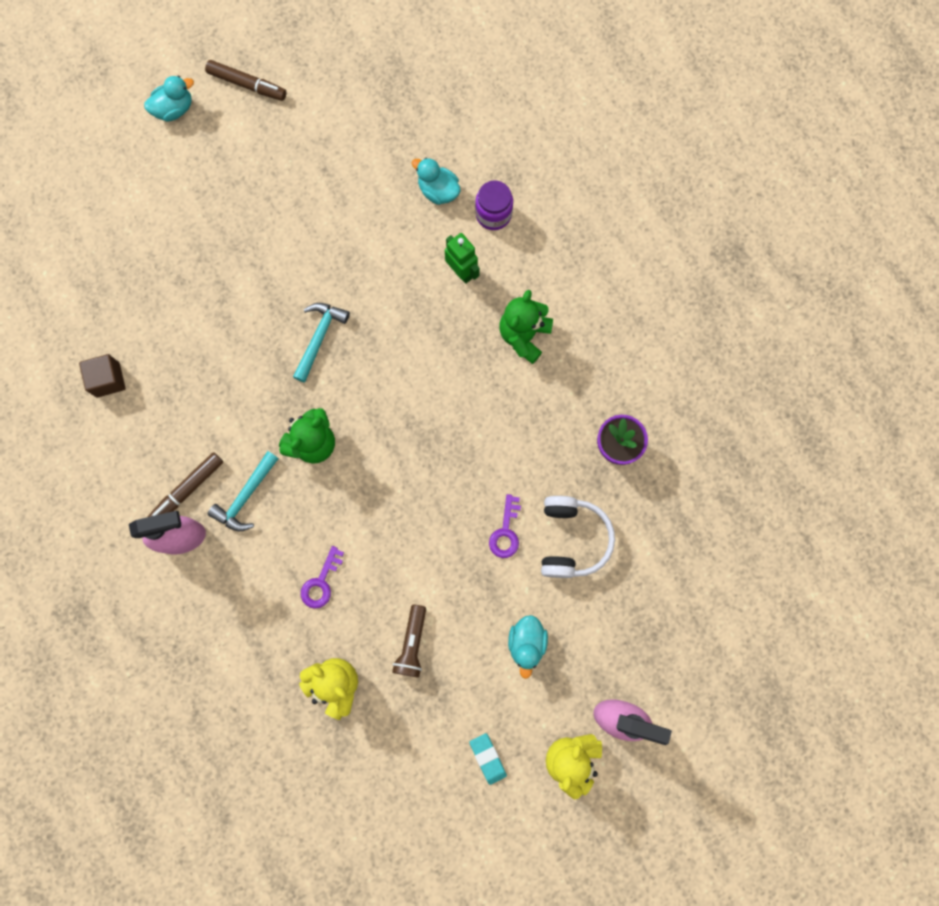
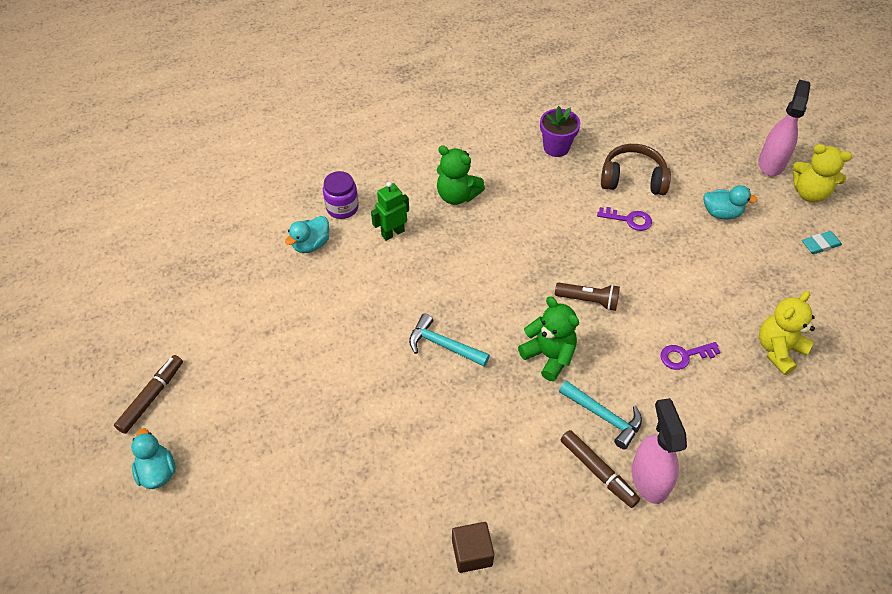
camera: 85 degrees left, 25 degrees down
(321, 582) = (684, 356): purple key -> purple key turned 135 degrees clockwise
(412, 644) = (733, 290): brown flashlight -> brown flashlight (588, 301)
(572, 539) = (632, 179): white headphones -> brown headphones

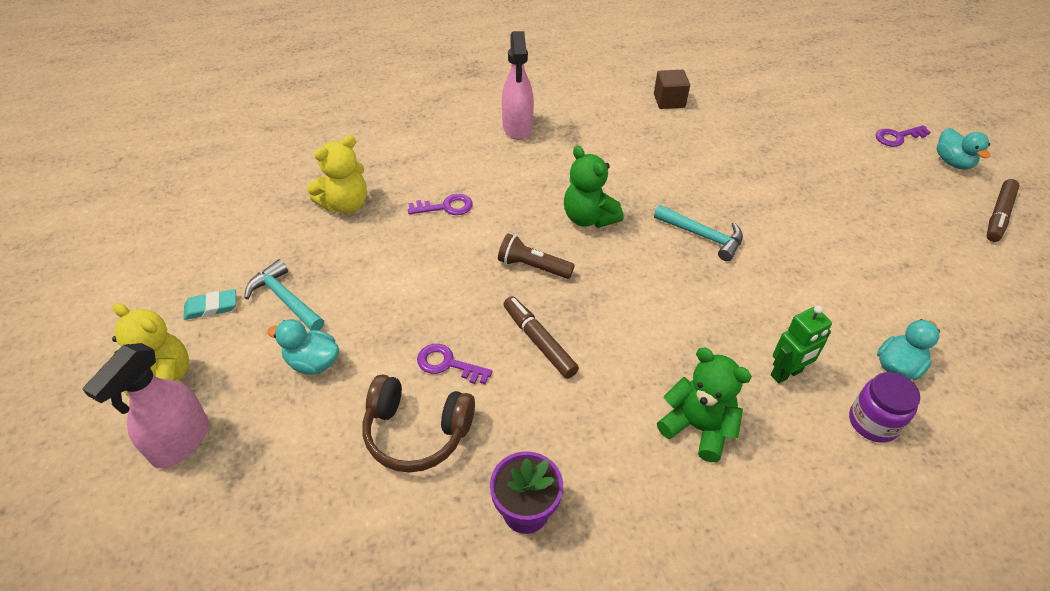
camera: 175 degrees left, 5 degrees down
(201, 510) = (897, 137): none -> purple key
(598, 471) = (560, 134): brown marker -> brown marker (539, 341)
(603, 416) = (544, 168): turquoise hammer -> turquoise hammer (285, 299)

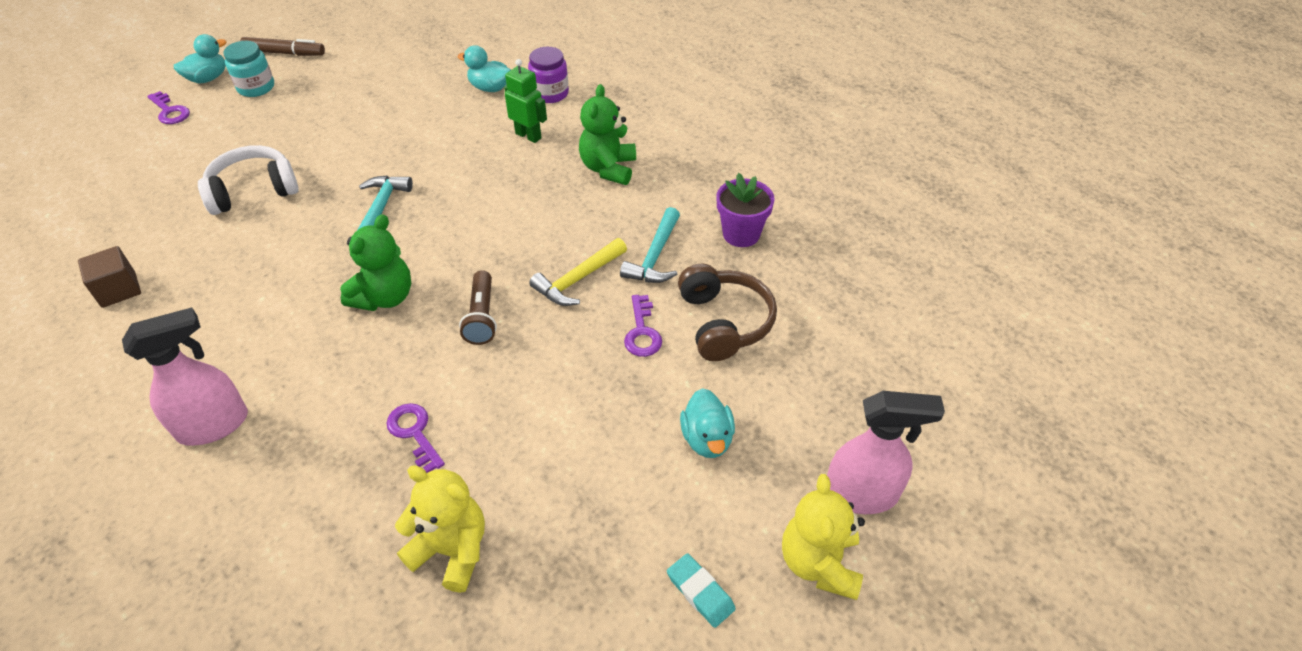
camera: 115 degrees left, 0 degrees up
(285, 299) = (644, 517): turquoise hammer -> turquoise hammer (655, 256)
(539, 341) = (578, 279): brown marker -> yellow hammer
(760, 169) = (253, 191): none -> white headphones
(930, 189) = (256, 87): none -> turquoise jar

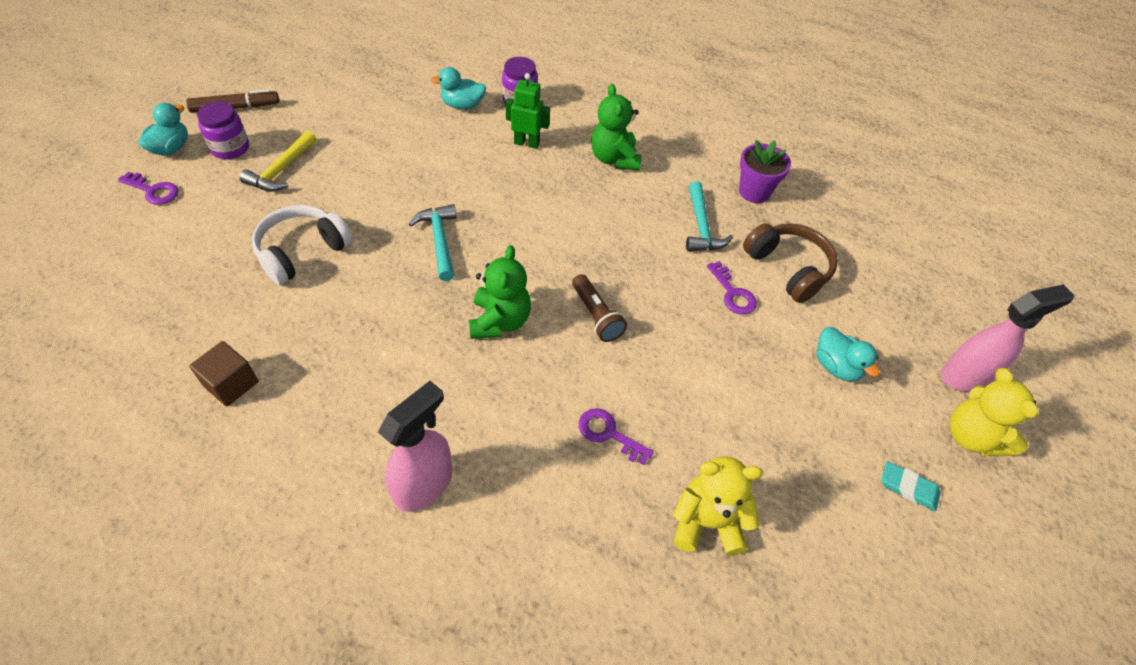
camera: 25 degrees left, 5 degrees up
(256, 87) = (230, 148): turquoise jar -> purple jar
(578, 279) = (653, 262): yellow hammer -> yellow hammer (281, 170)

